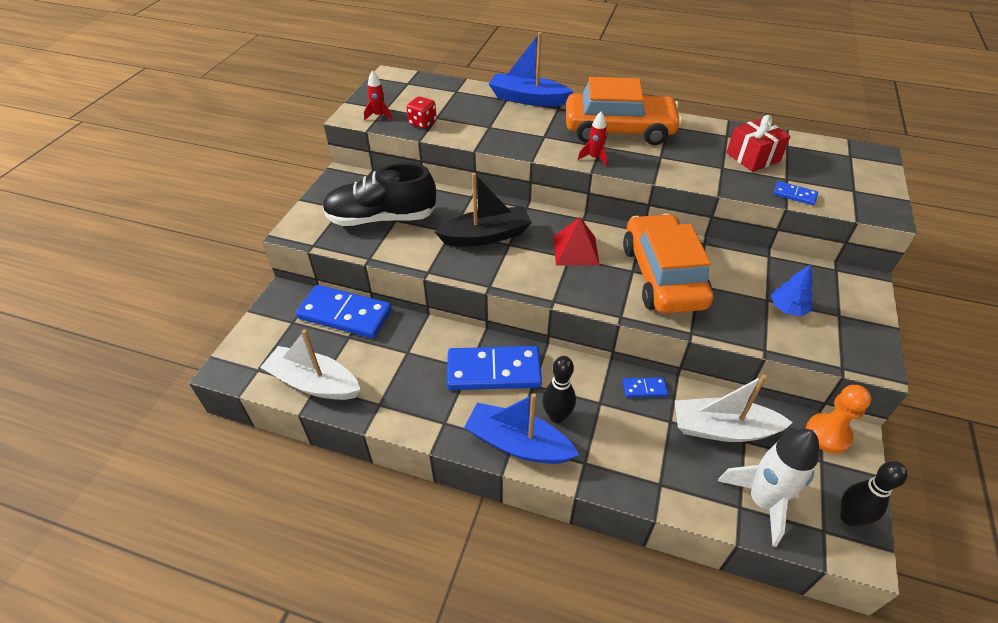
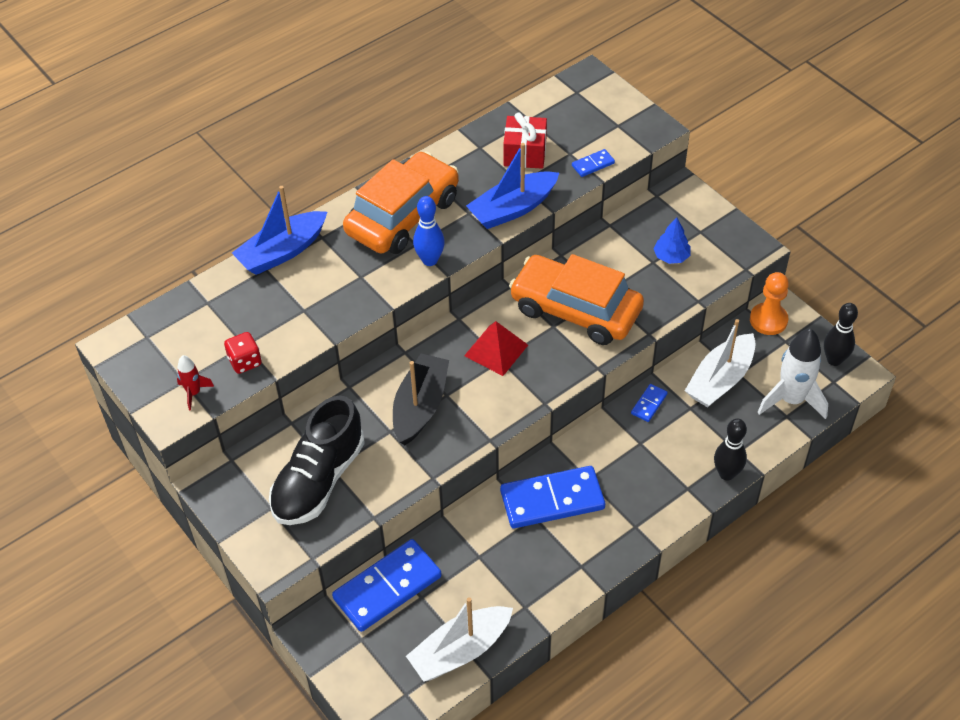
camera: 55 degrees left, 5 degrees up
(494, 371) = (552, 499): blue domino -> blue domino turned 45 degrees clockwise
(518, 444) = (639, 523): blue boat -> blue boat (513, 208)
(557, 416) = (632, 481): black bowling pin -> black bowling pin (726, 474)
(594, 158) = (430, 260): red rocket -> blue bowling pin

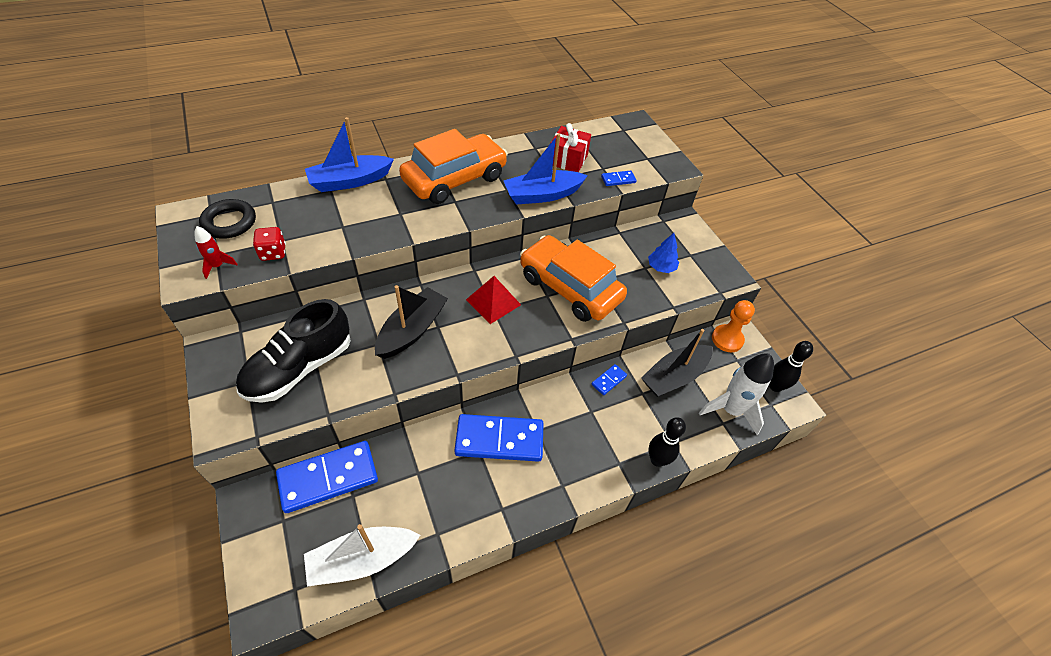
camera: 10 degrees right, 0 degrees up
(174, 340) = (229, 222): none -> black ring
(430, 260) = (460, 215): blue bowling pin -> none
(720, 379) = (674, 376): white boat -> black boat

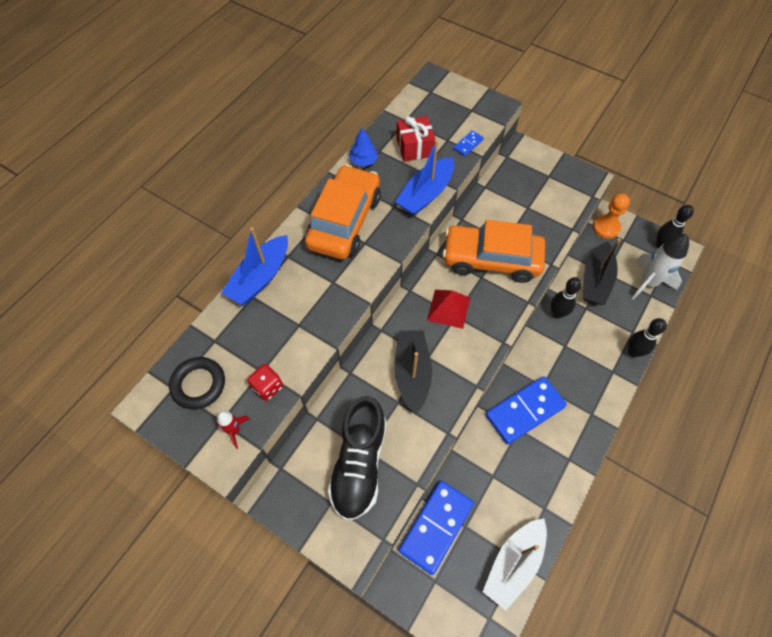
camera: 30 degrees left, 10 degrees up
(609, 380) = (557, 313): blue domino -> black bowling pin
(661, 267) = (538, 200): blue tree -> blue tree (363, 161)

